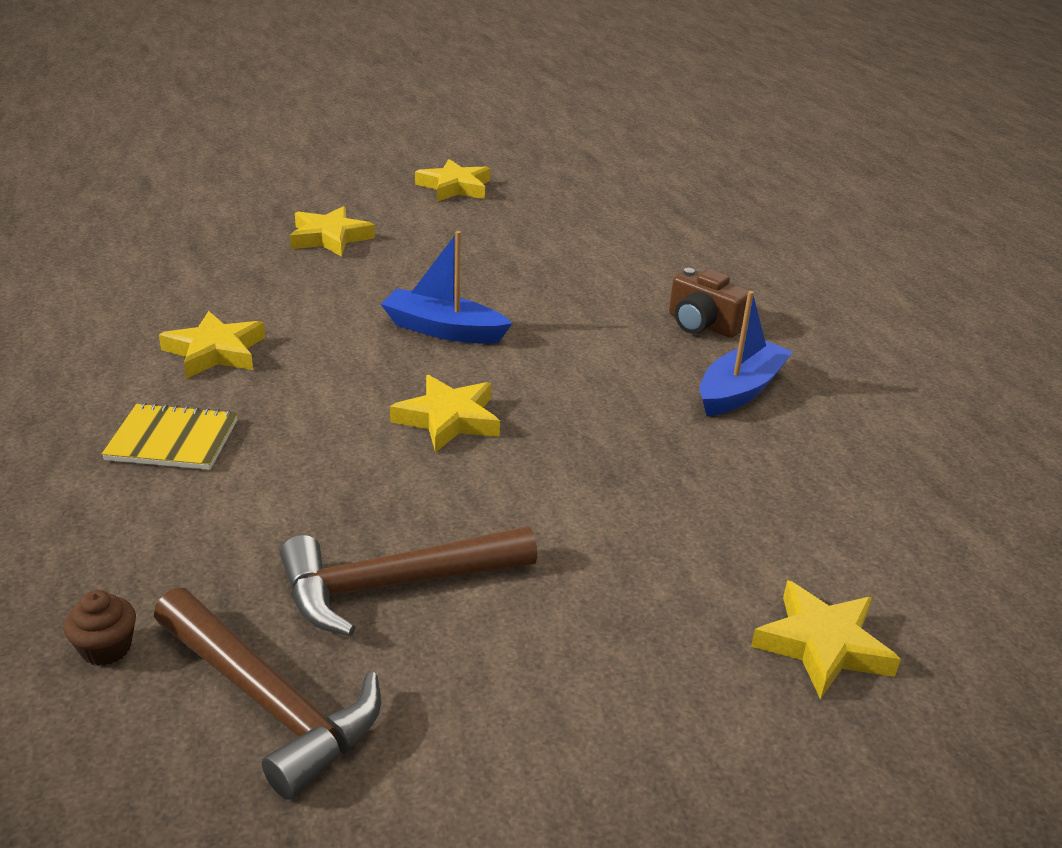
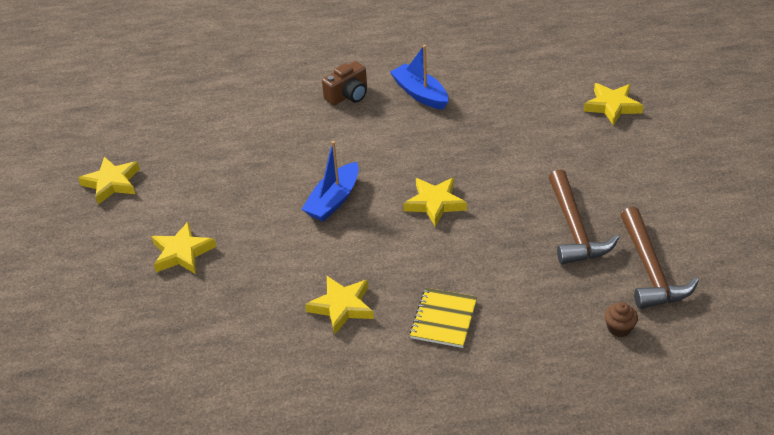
camera: 75 degrees left, 10 degrees up
(269, 701) = (650, 270): brown hammer -> brown hammer turned 120 degrees clockwise

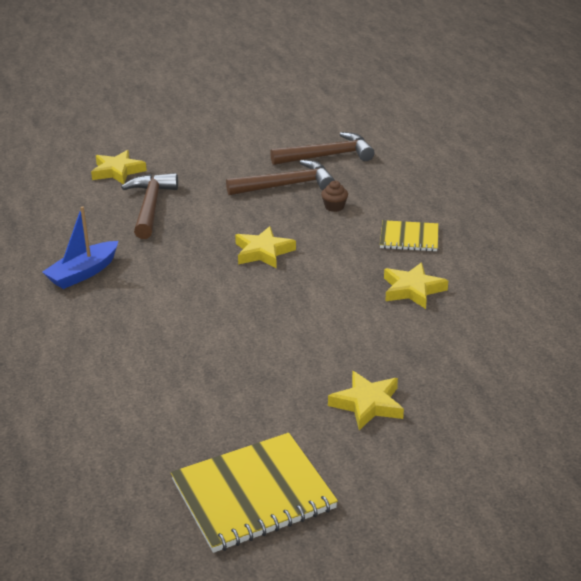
camera: 100 degrees left, 10 degrees down
(112, 183) = (253, 495): yellow star -> yellow notebook
(333, 200) = (266, 311): blue boat -> none
(348, 95) = (78, 321): brown camera -> none
(534, 129) = (150, 207): none -> brown hammer
(619, 328) = (392, 167): brown cupcake -> brown cupcake (334, 207)

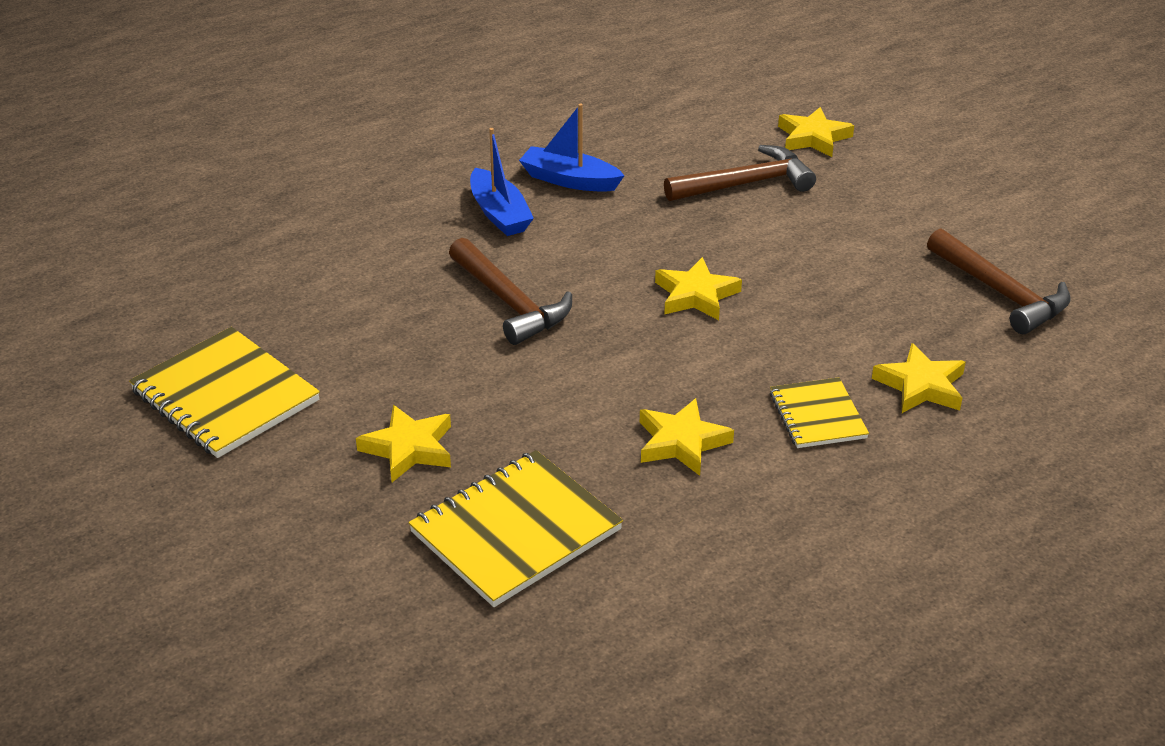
camera: 70 degrees right, 5 degrees up
(101, 312) = (499, 214): none -> blue boat
(286, 185) = (882, 275): brown hammer -> brown hammer (510, 302)
(334, 207) = (855, 329): brown cupcake -> none
(398, 200) = (921, 386): none -> yellow star
(474, 371) = (515, 531): none -> yellow notebook

